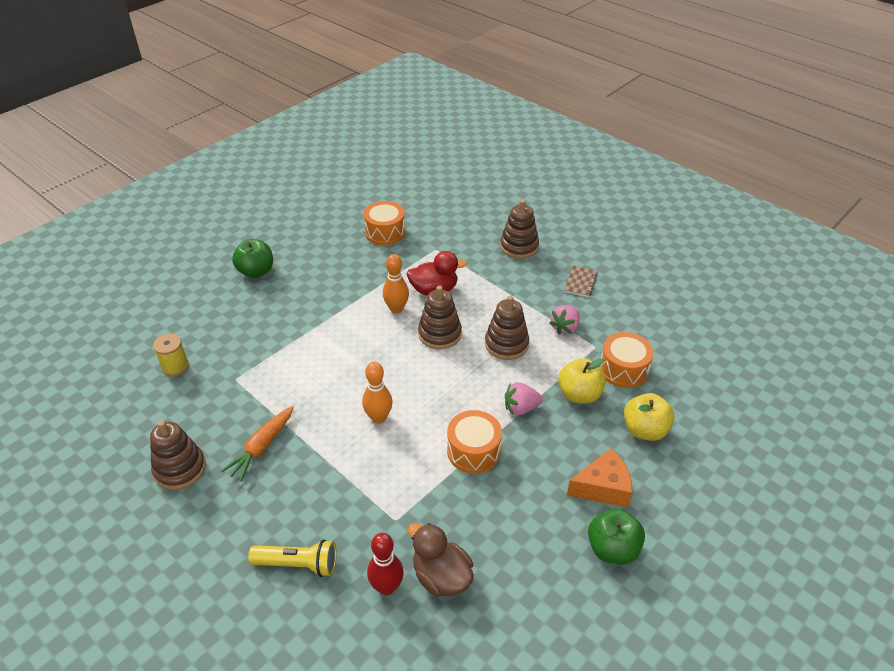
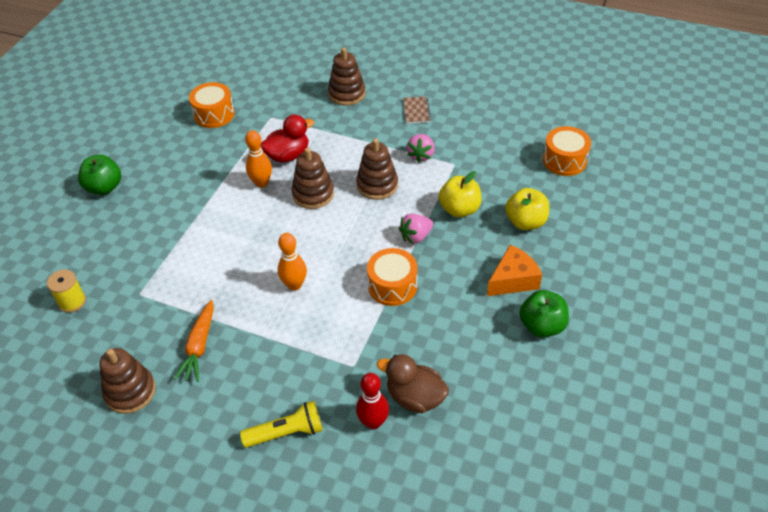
camera: 20 degrees left, 5 degrees up
(623, 369) = (486, 176): orange drum -> orange drum (564, 160)

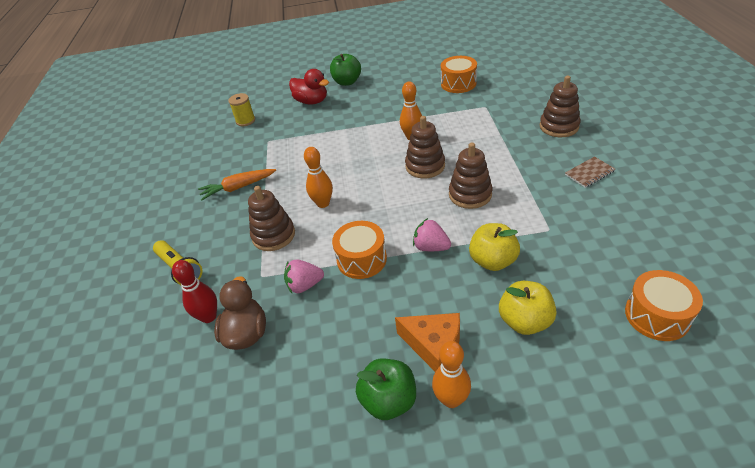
camera: 65 degrees right, 5 degrees down
(130, 391) = (186, 179): brown stacking toy -> brown stacking toy (273, 235)
(288, 155) = (453, 134): red duck -> red duck (311, 101)
(421, 155) = (535, 203): pink strawberry -> pink strawberry (304, 285)
(562, 291) = (451, 399): none -> orange bowling pin

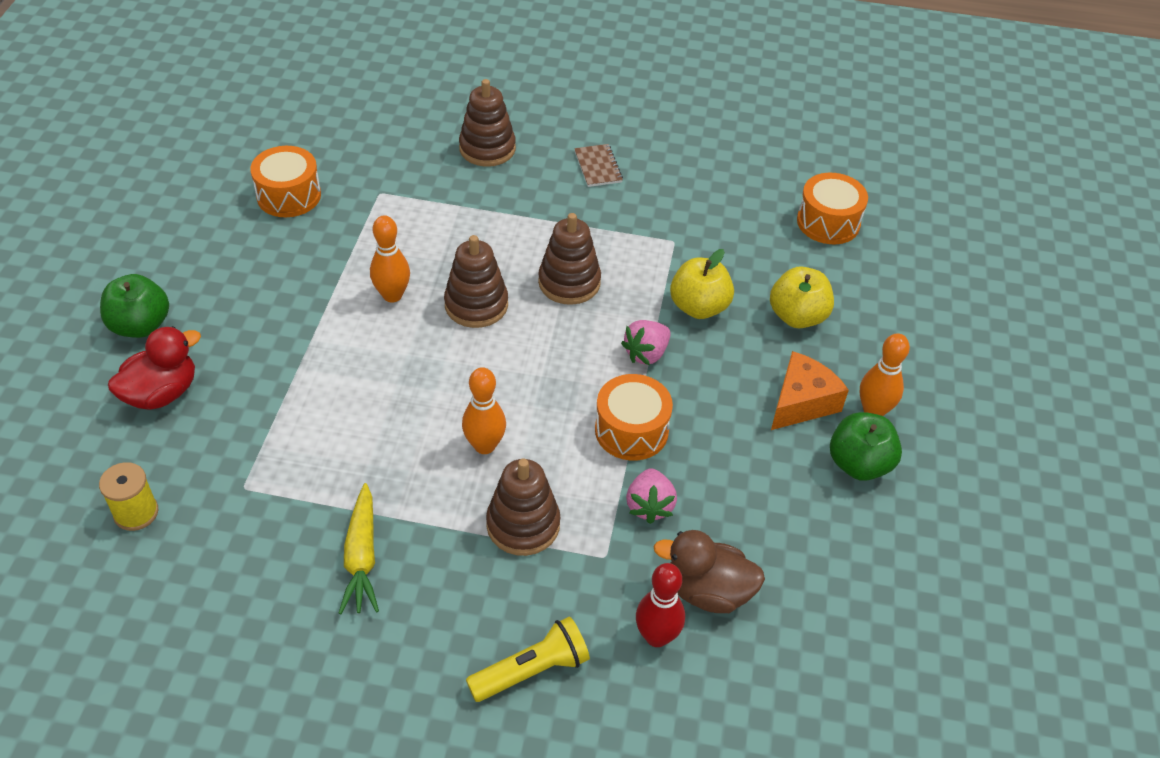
camera: 80 degrees left, 5 degrees up
(238, 188) = (362, 557): orange carrot -> yellow carrot

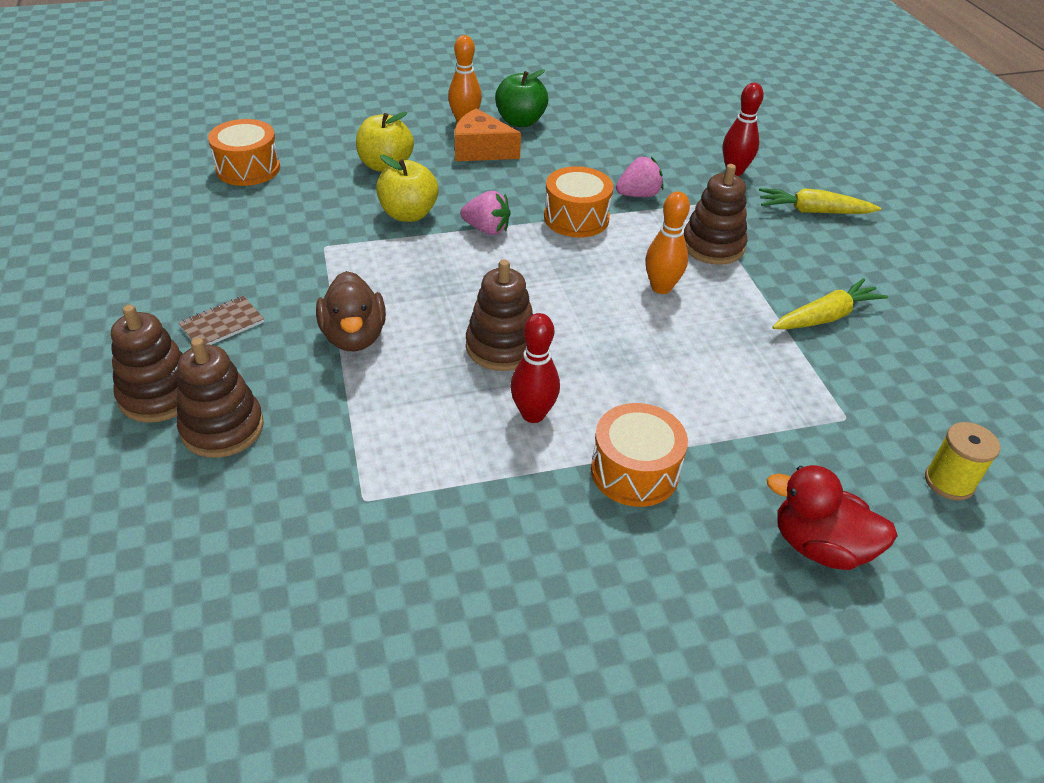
camera: 115 degrees left, 5 degrees down
(140, 325) = (756, 633): green apple -> none
(289, 195) = (421, 600): orange drum -> orange drum (634, 471)
(392, 295) = (533, 414): orange bowling pin -> red bowling pin
(532, 670) = (813, 211): yellow flashlight -> yellow carrot
(569, 282) = (426, 295): brown stacking toy -> brown stacking toy (159, 395)
(707, 591) = (681, 159): brown duck -> brown duck (354, 336)

